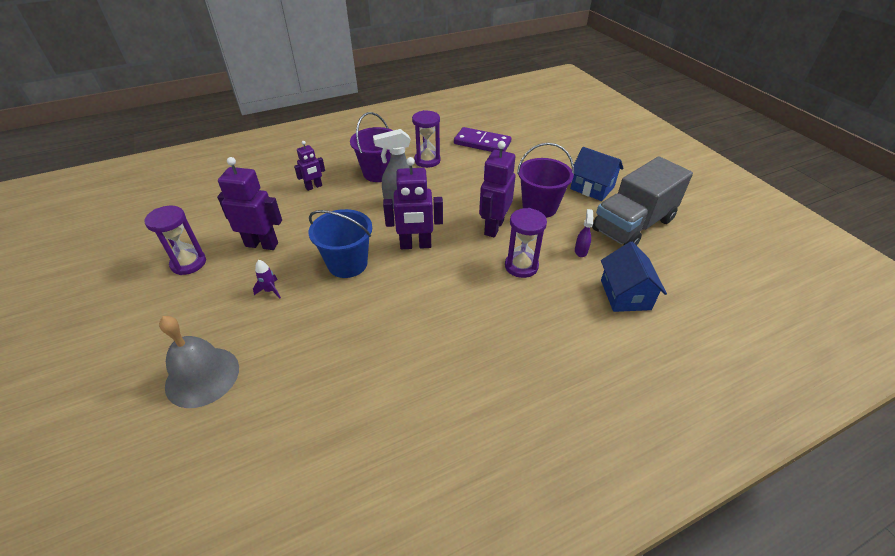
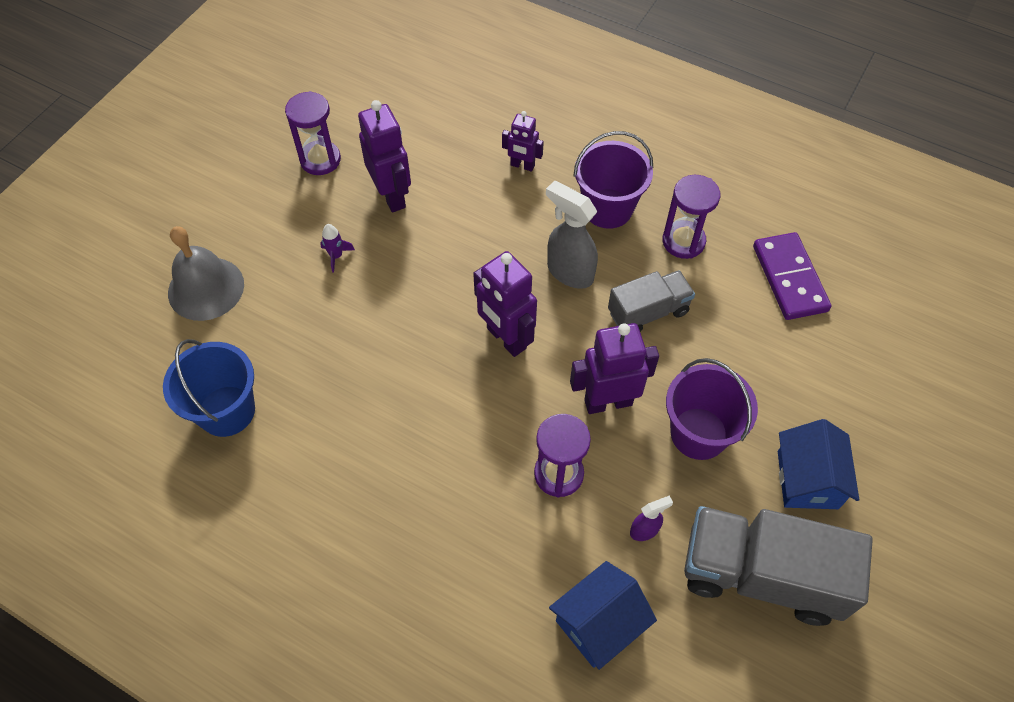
camera: 55 degrees right, 15 degrees up
(347, 264) = (424, 294): blue bucket -> blue bucket (226, 411)
(454, 189) = (648, 312): none -> grey truck

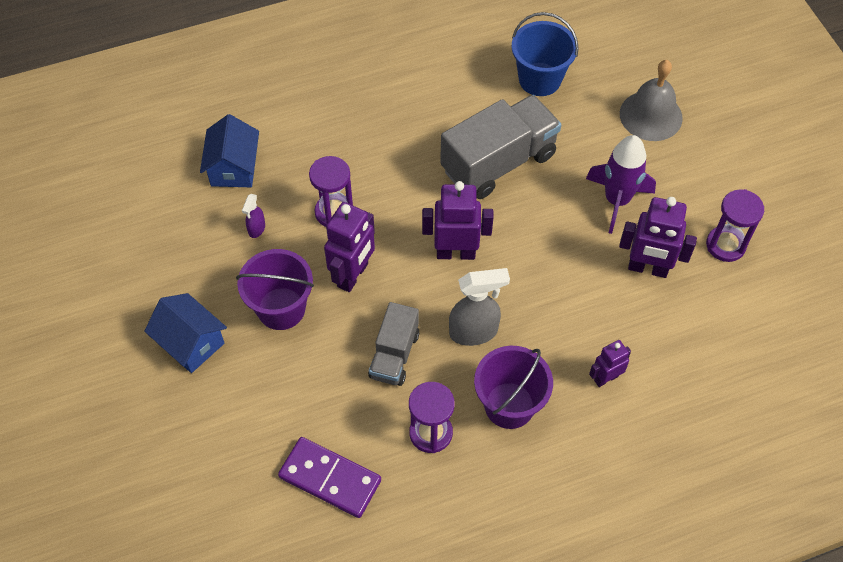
camera: 130 degrees right, 0 degrees up
(336, 256) = (617, 200): purple rocket -> purple rocket, size x2.29
(760, 575) = (171, 265): grey truck -> grey truck (498, 162)

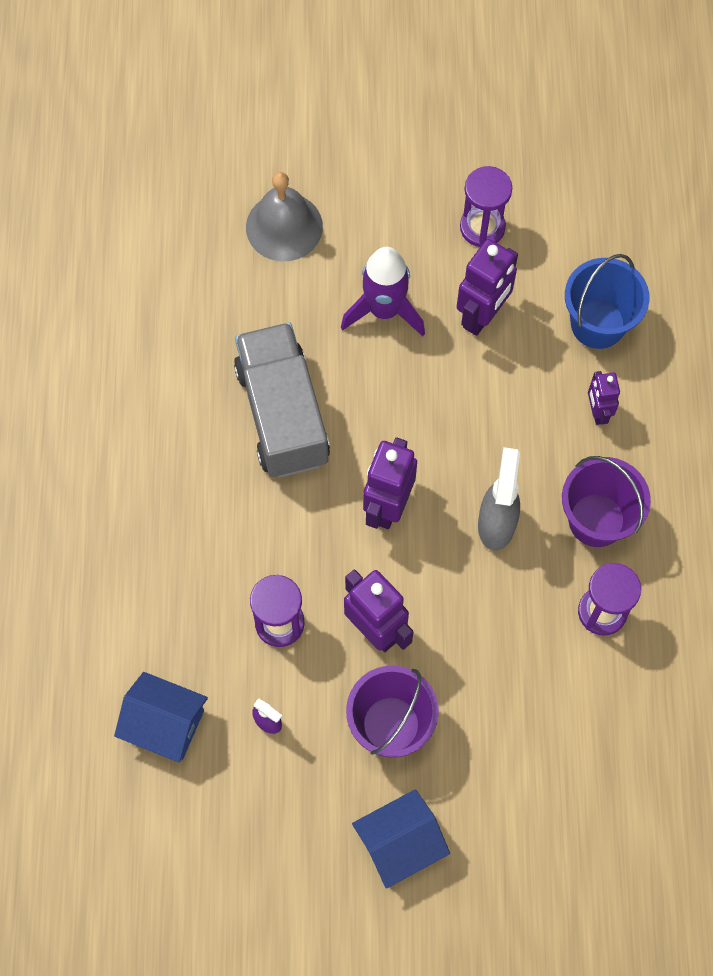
camera: 70 degrees left, 10 degrees up
(330, 479) = (622, 735): purple domino -> none
(394, 355) = (495, 618): grey truck -> none
(539, 79) = (181, 323): blue bucket -> blue bucket (597, 324)

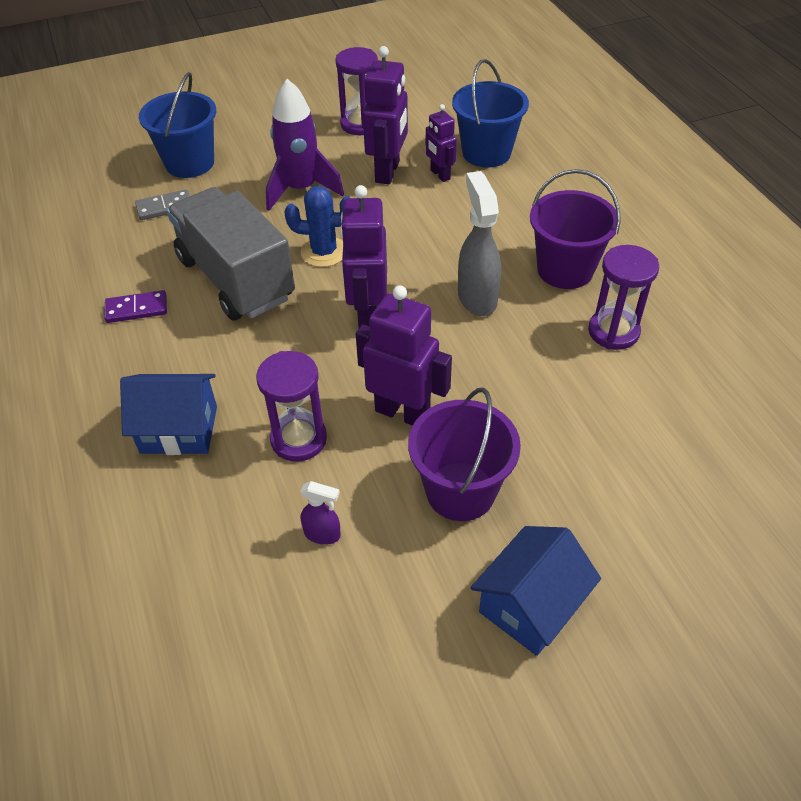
camera: 20 degrees left, 20 degrees down
(165, 724) = (200, 578): blue house -> blue house (179, 429)
(182, 420) = (136, 309): none -> purple domino
(242, 287) = (164, 207): none -> grey domino
(284, 226) = (190, 163): grey bell -> blue bucket
(376, 409) = (324, 252): none -> blue cactus
(597, 412) = (520, 202): purple robot -> purple robot (440, 175)

